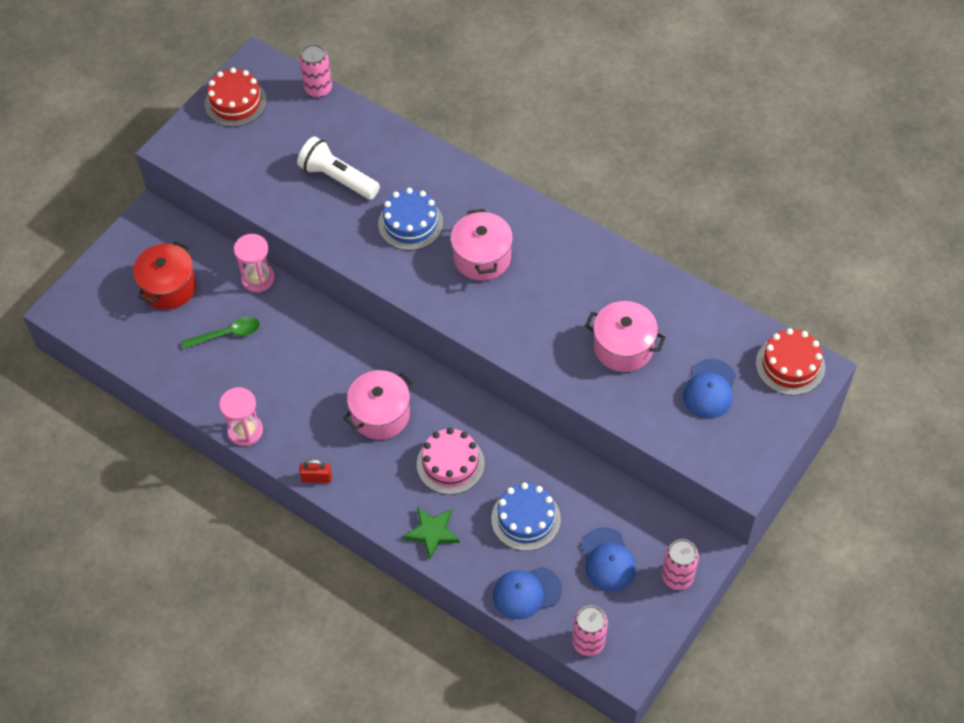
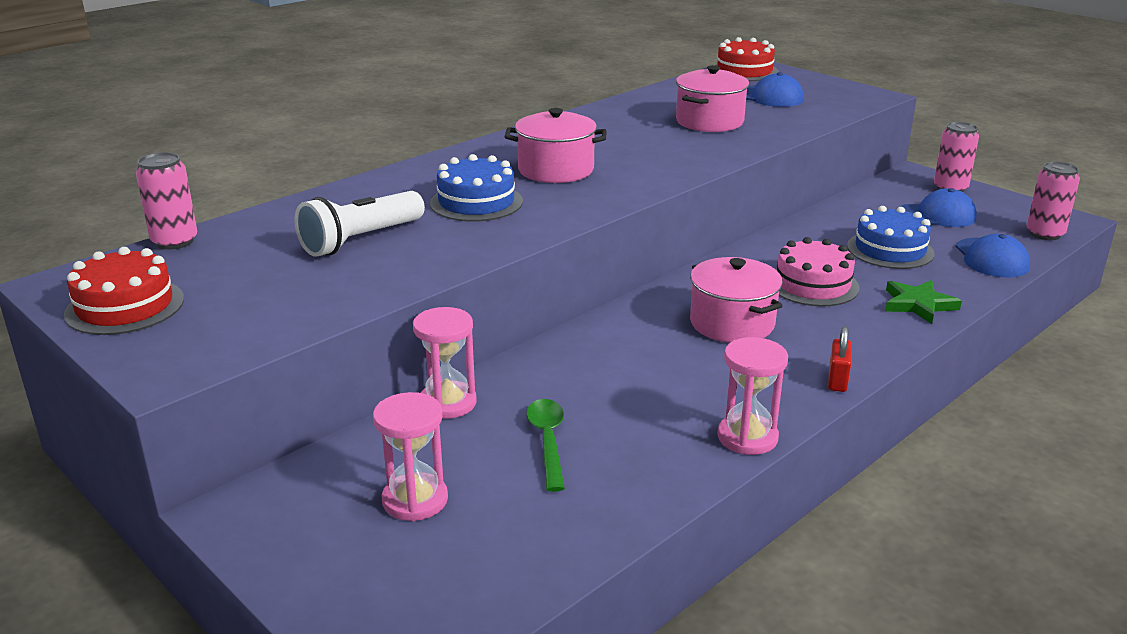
camera: 80 degrees left, 30 degrees down
(169, 287) = (415, 500): red pot -> pink hourglass

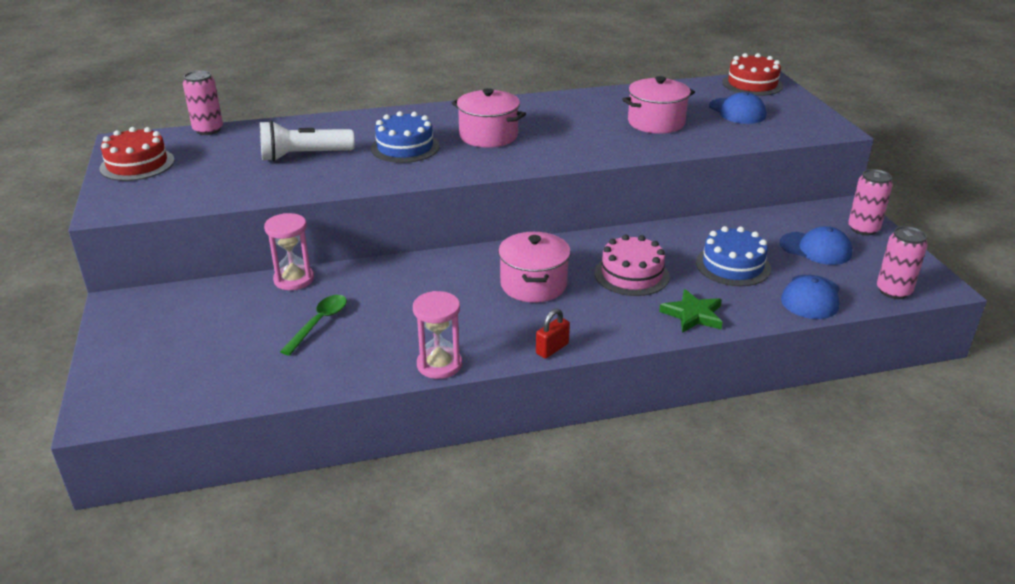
camera: 30 degrees right, 5 degrees up
(415, 500) = (209, 331): pink hourglass -> none

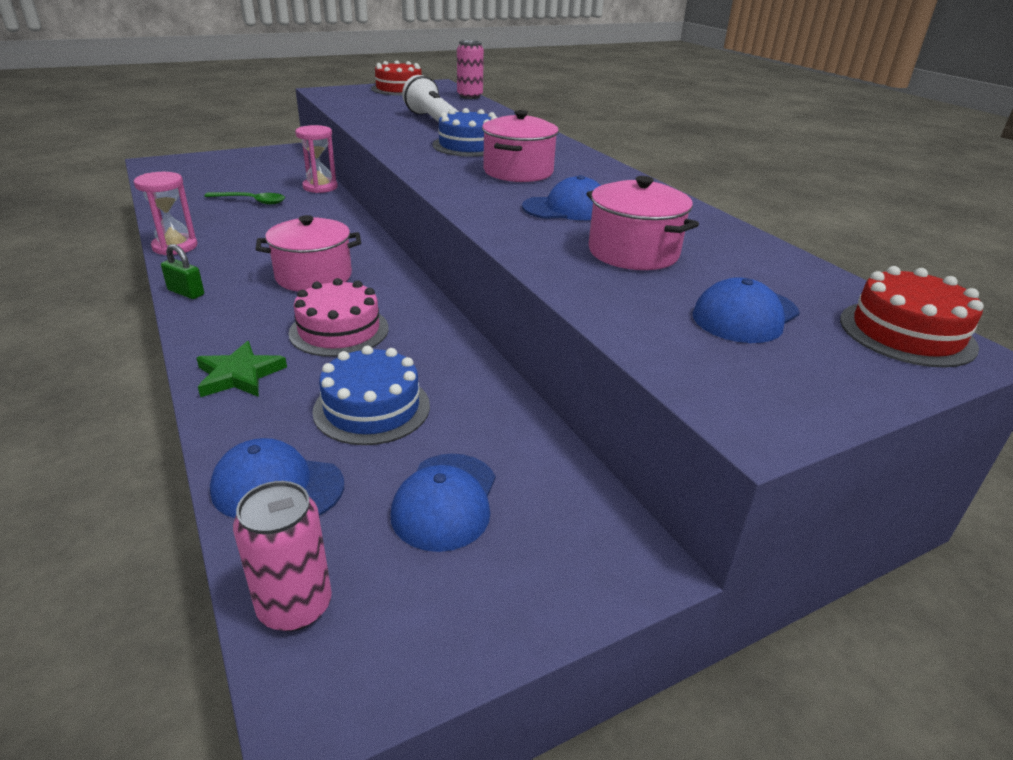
camera: 75 degrees right, 0 degrees up
(552, 349) = (186, 292): red padlock -> green padlock
(576, 130) = (566, 208): none -> blue cap
(863, 229) = (549, 579): pink can -> none

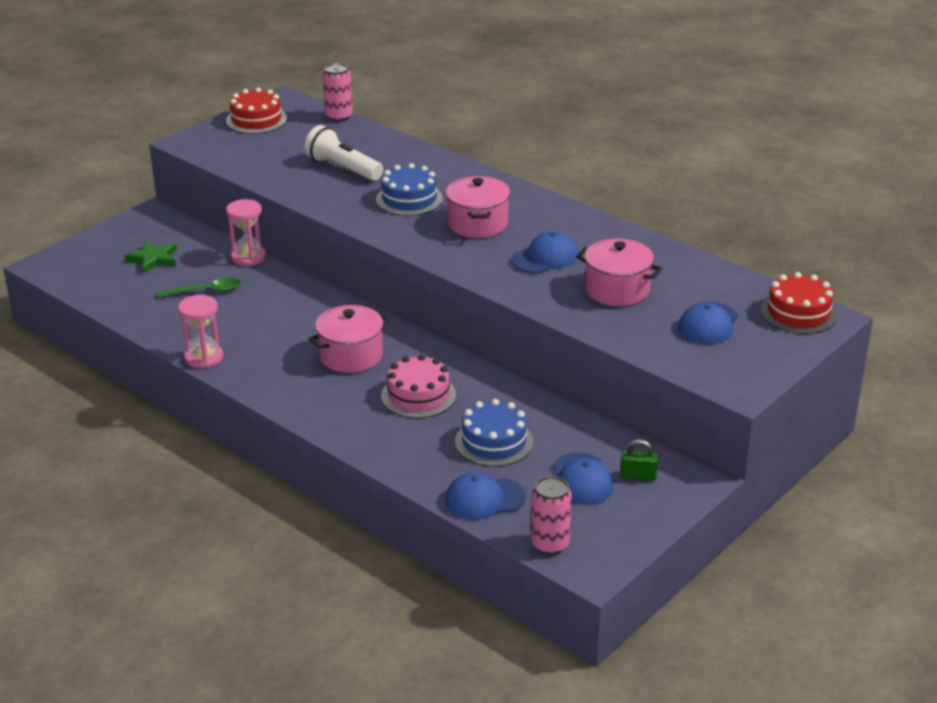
camera: 20 degrees left, 0 degrees up
(186, 292) = (270, 396): green padlock -> green padlock (638, 476)
(239, 375) = (387, 445): green star -> green star (153, 259)

